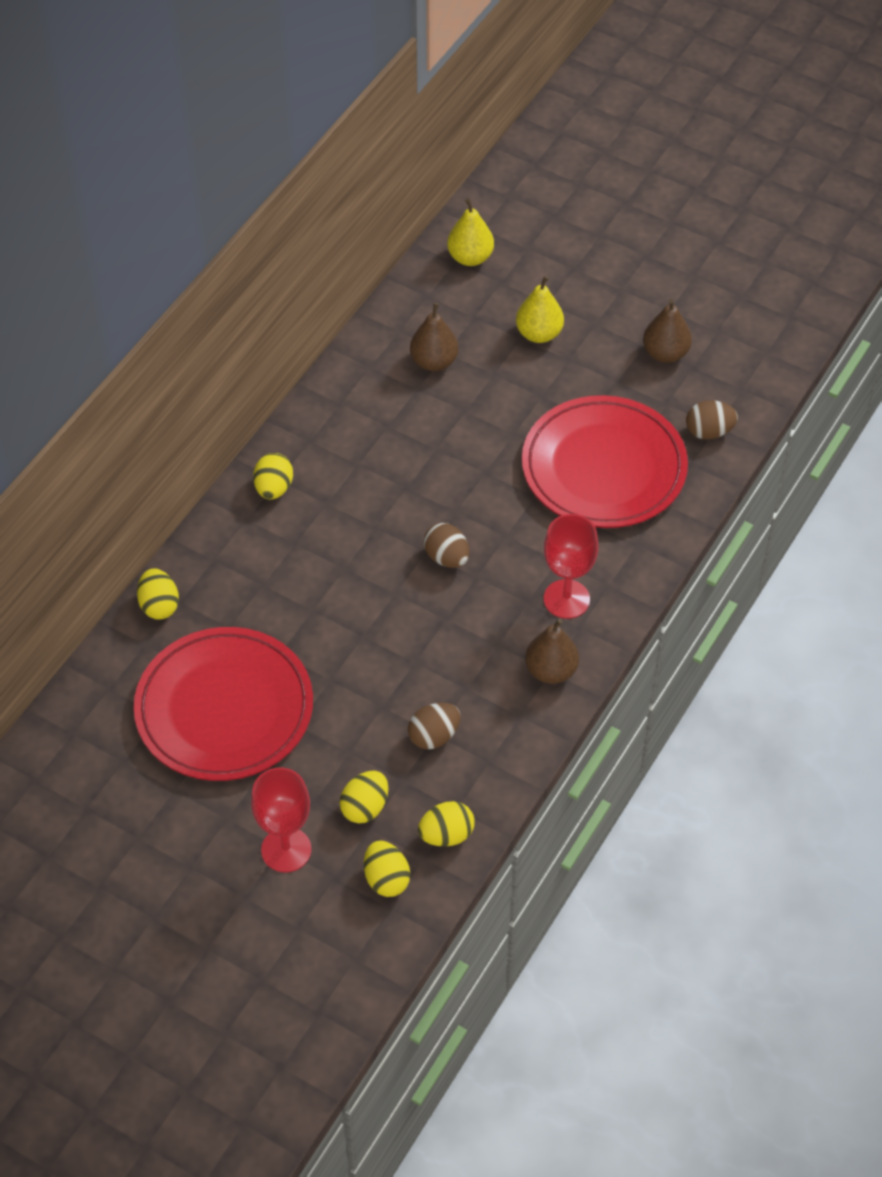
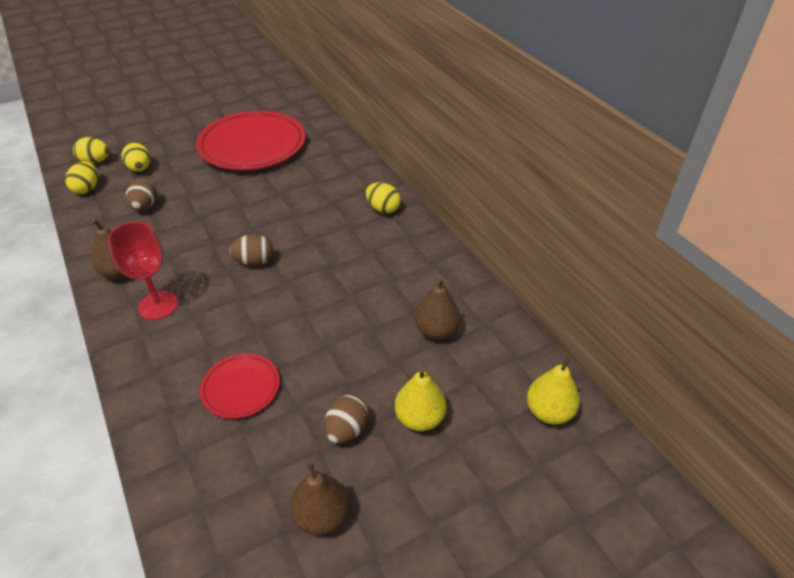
camera: 120 degrees right, 10 degrees down
(159, 605) = (339, 145): yellow egg -> none
(286, 850) = (153, 139): red goblet -> none
(603, 467) = (241, 388): red plate -> red plate, size x0.49
(709, 432) = (201, 495): brown egg -> brown egg (346, 430)

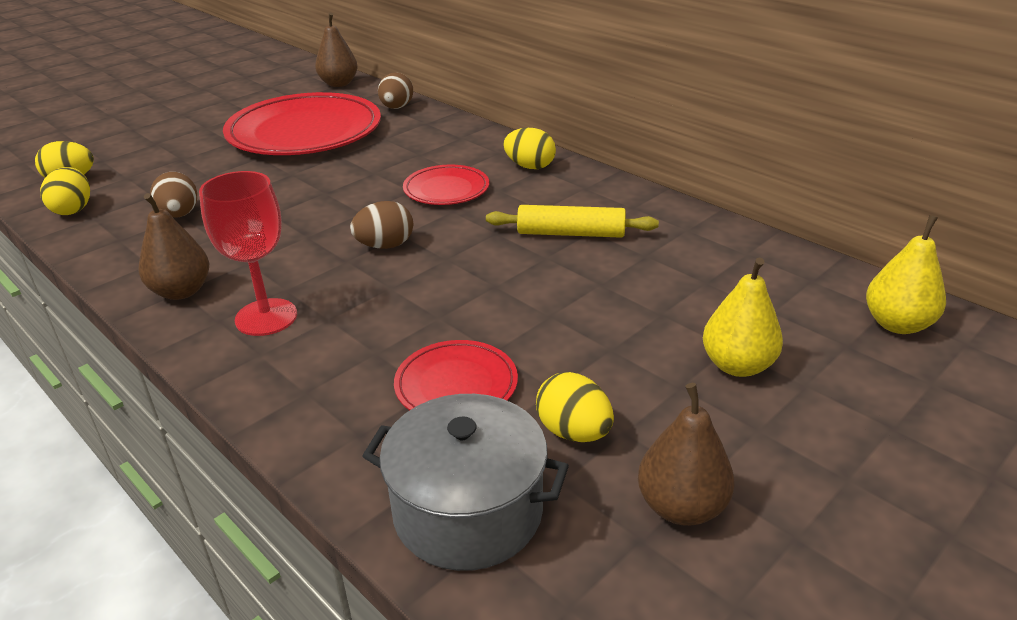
camera: 15 degrees left, 10 degrees down
(140, 169) = (147, 177): yellow egg -> yellow egg (573, 432)
(201, 483) = (468, 511): none -> grey pot
(317, 219) = (446, 189): none -> red plate
(346, 430) = (646, 400): brown egg -> brown egg (396, 108)
(377, 278) = (570, 233): none -> yellow rolling pin
(436, 331) = (690, 272): brown pear -> brown pear (339, 84)

